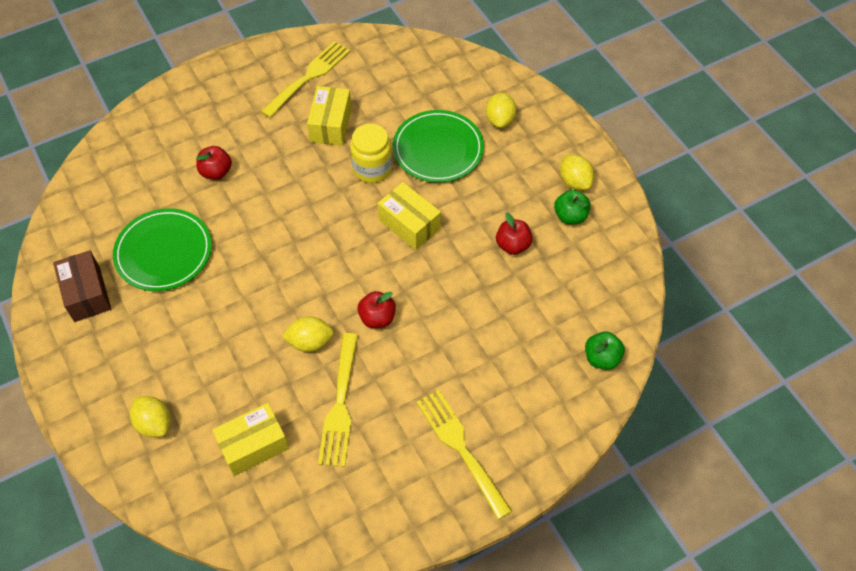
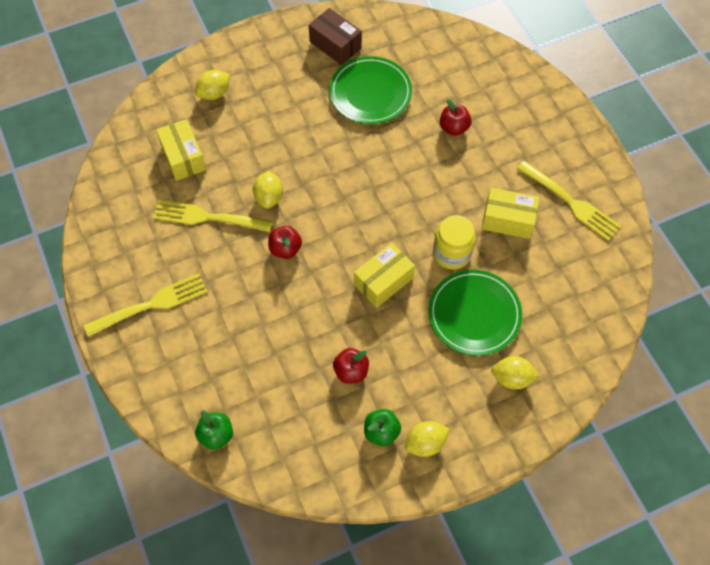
camera: 95 degrees right, 5 degrees up
(87, 294) = (335, 45): brown box -> brown box turned 60 degrees clockwise

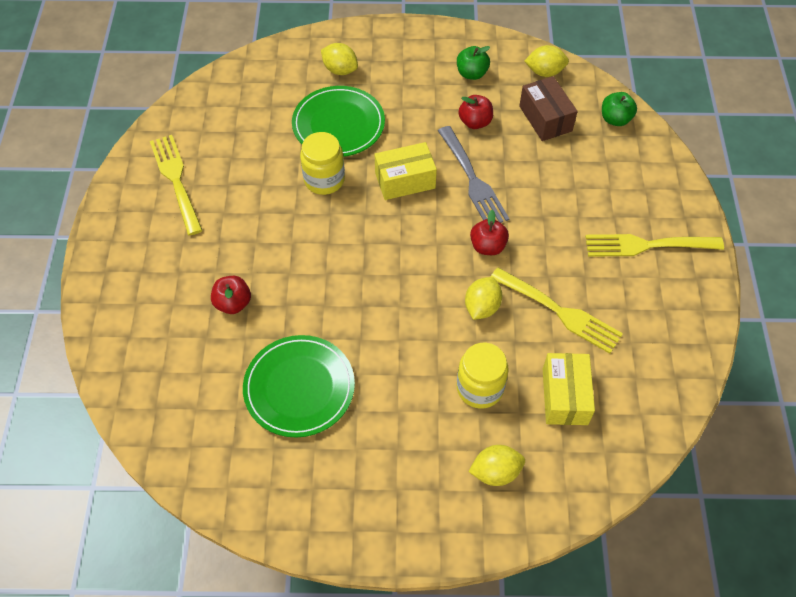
camera: 155 degrees left, 5 degrees down
(246, 140) = (479, 388): none -> yellow jar
(325, 307) = (472, 179): none -> grey fork
(335, 45) = (303, 479): brown box -> brown box (545, 118)
(425, 443) = (440, 55): yellow lemon -> yellow lemon (544, 72)
(508, 220) = (249, 188): yellow box -> none

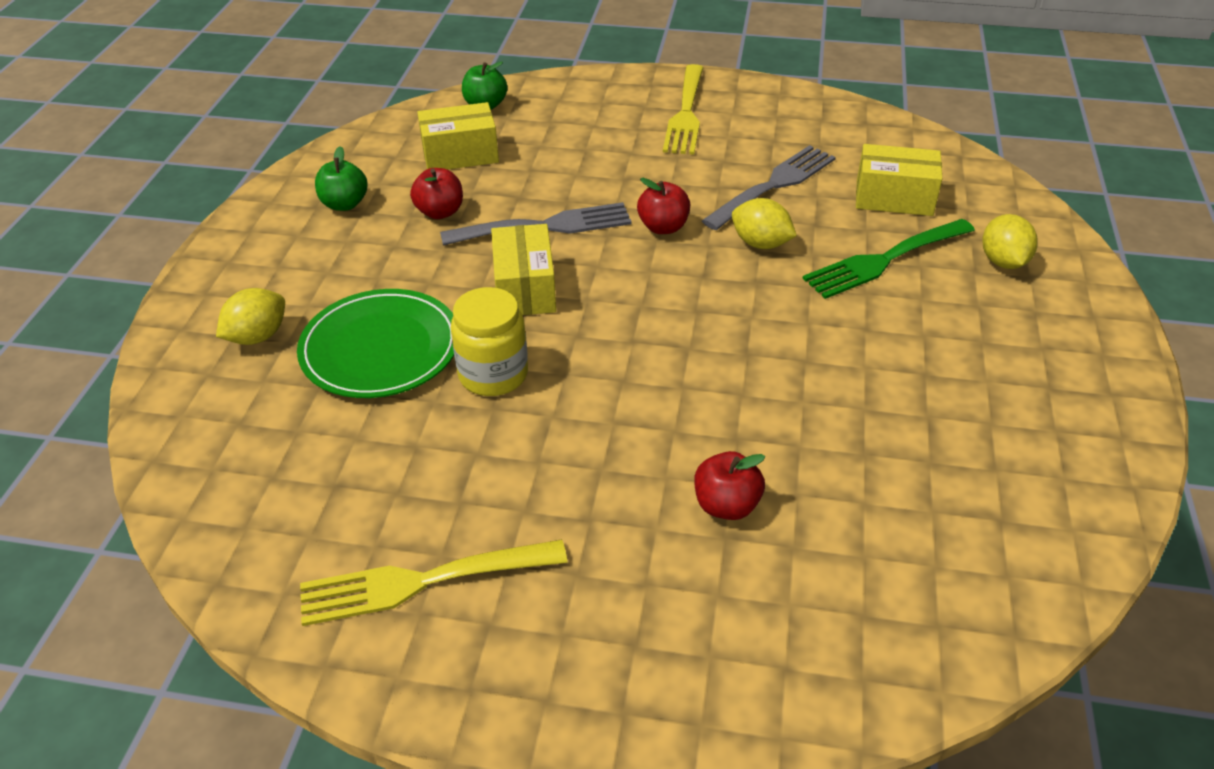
camera: 80 degrees left, 15 degrees down
(299, 388) = (890, 432): green plate -> none
(479, 388) = (885, 260): yellow jar -> green fork
(544, 72) = (377, 144): yellow lemon -> none
(545, 118) = (460, 154): brown box -> yellow box
(559, 311) = (773, 185): yellow fork -> grey fork

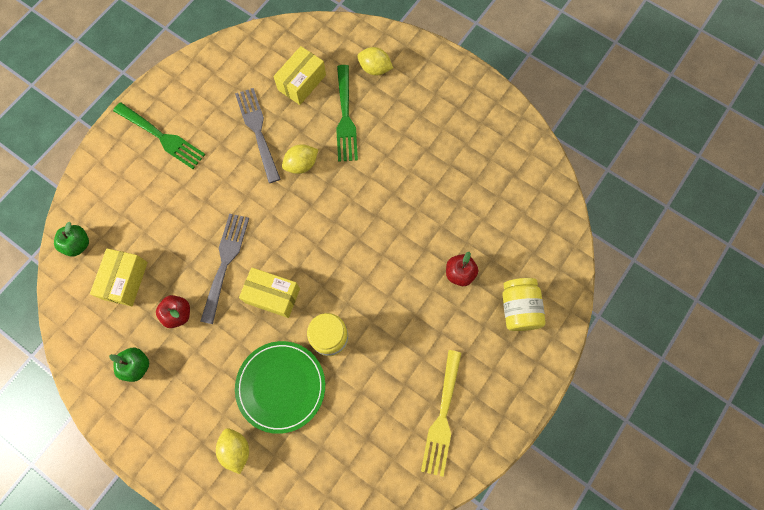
camera: 65 degrees left, 30 degrees up
(663, 227) = (261, 203): red apple -> none
(686, 113) = (162, 137): yellow fork -> green fork
(721, 631) = (518, 308): none -> yellow jar

